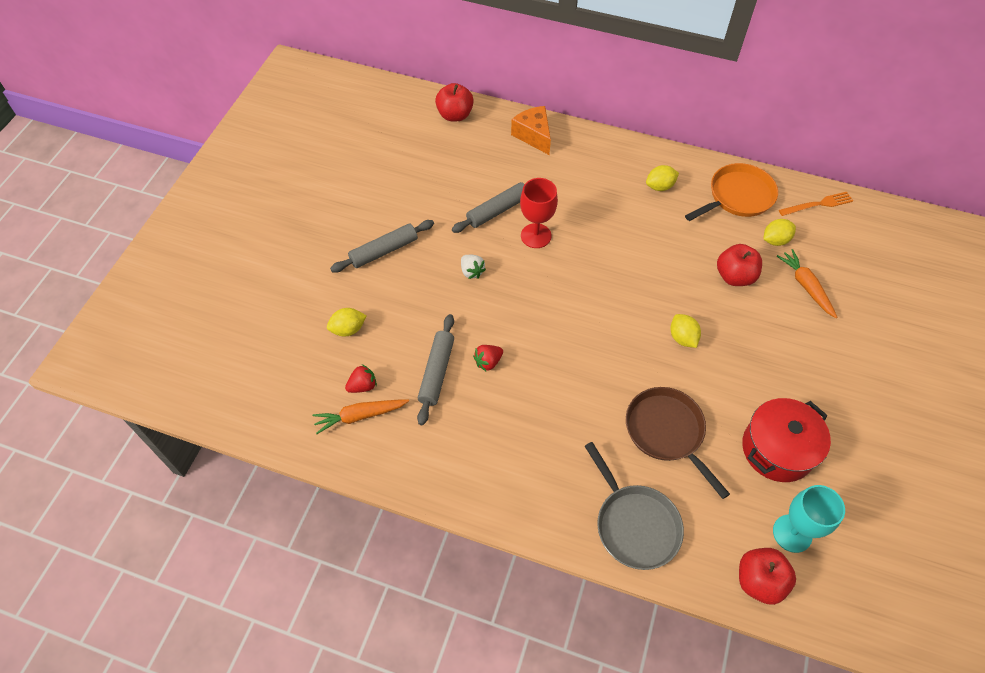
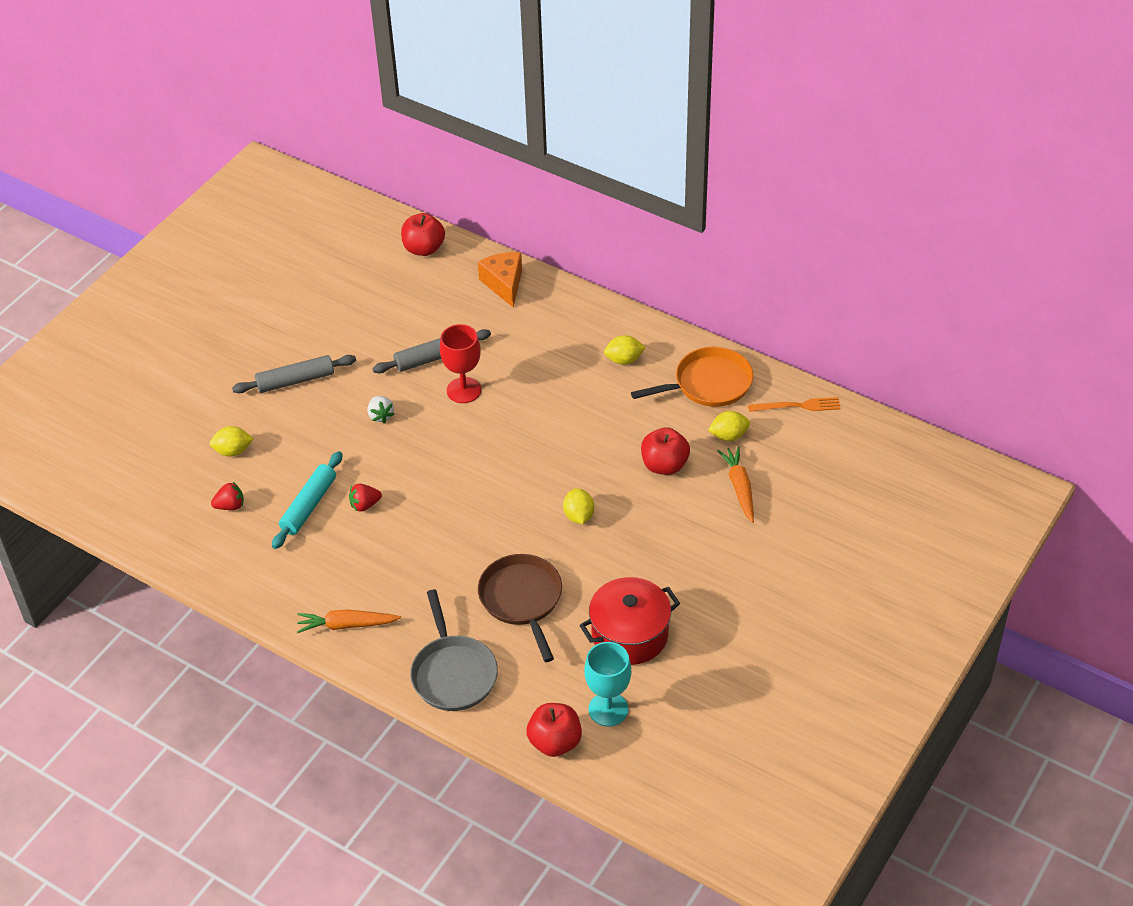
camera: 15 degrees right, 10 degrees down
(360, 416) = (218, 532): orange carrot -> orange carrot (346, 625)
(437, 372) = (309, 505): grey rolling pin -> turquoise rolling pin

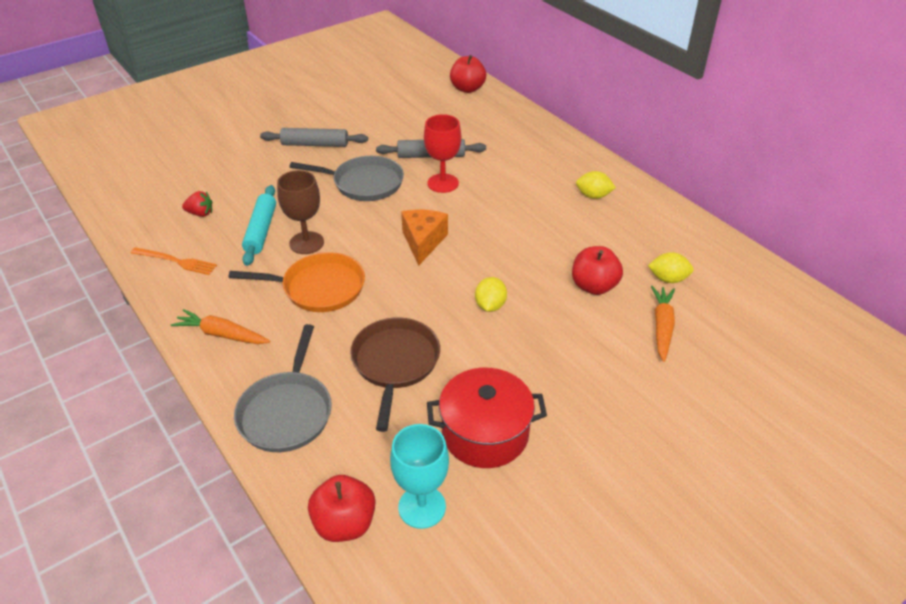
camera: 20 degrees right, 5 degrees down
(233, 451) = (233, 177): yellow lemon -> none
(309, 505) = (261, 230): turquoise rolling pin -> turquoise rolling pin turned 45 degrees counterclockwise
(365, 505) = (306, 243): red strawberry -> brown goblet
(381, 415) = (364, 183): white strawberry -> grey pan
(504, 284) = (517, 123): orange cheese -> orange cheese (423, 242)
(708, 384) = (664, 232): orange pan -> orange pan (319, 288)
(798, 406) = (747, 272): orange fork -> orange fork (176, 261)

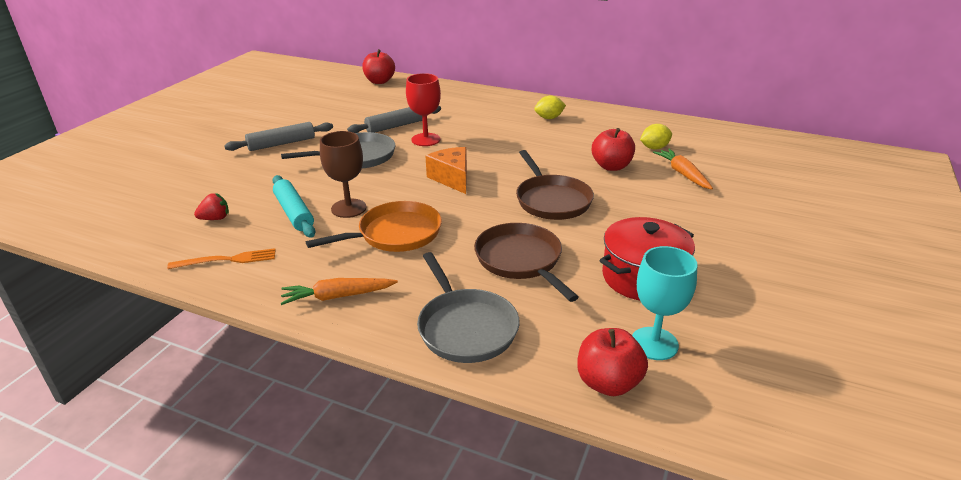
camera: 30 degrees left, 10 degrees down
(490, 305) = (551, 200): yellow lemon -> brown pan

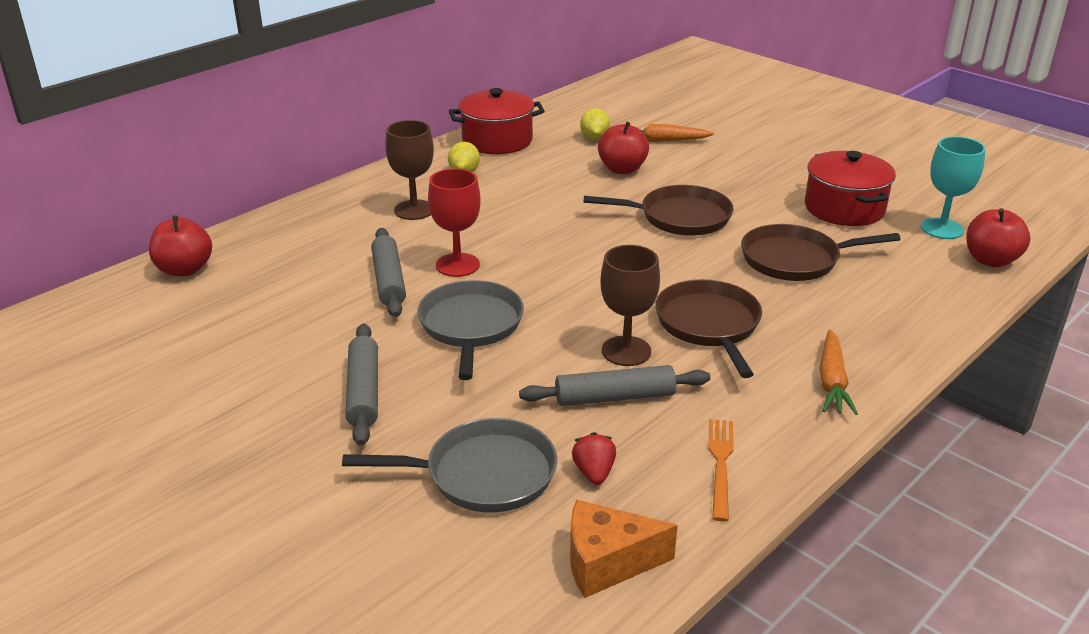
camera: 70 degrees left, 0 degrees up
(294, 213) = (614, 397): turquoise rolling pin -> grey rolling pin
(395, 234) = (709, 325): orange pan -> brown pan
(452, 178) = (589, 266): orange cheese -> orange cheese (607, 562)
(465, 327) = (904, 311): grey pan -> grey pan (483, 474)
(485, 115) = (414, 210): none -> brown goblet
(608, 118) = (497, 140): none -> red pot

